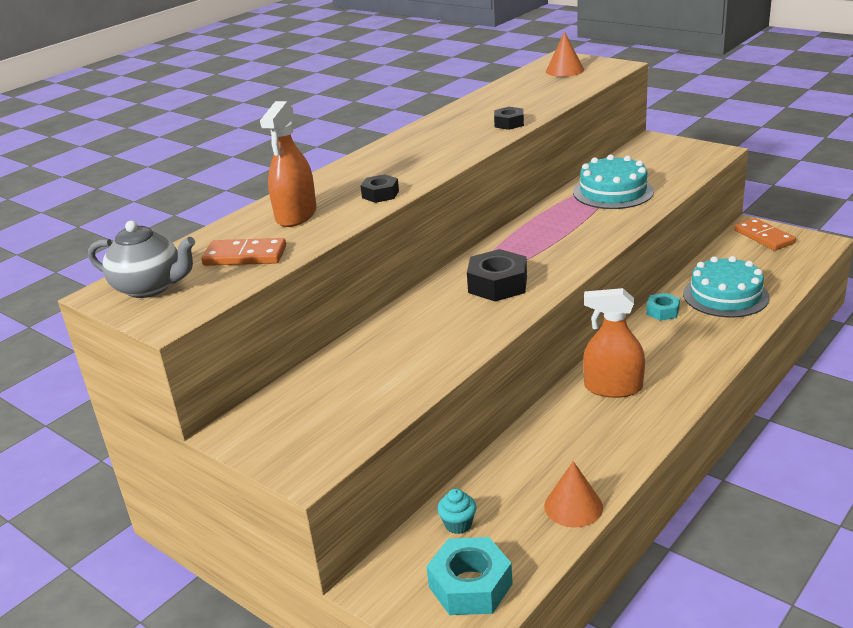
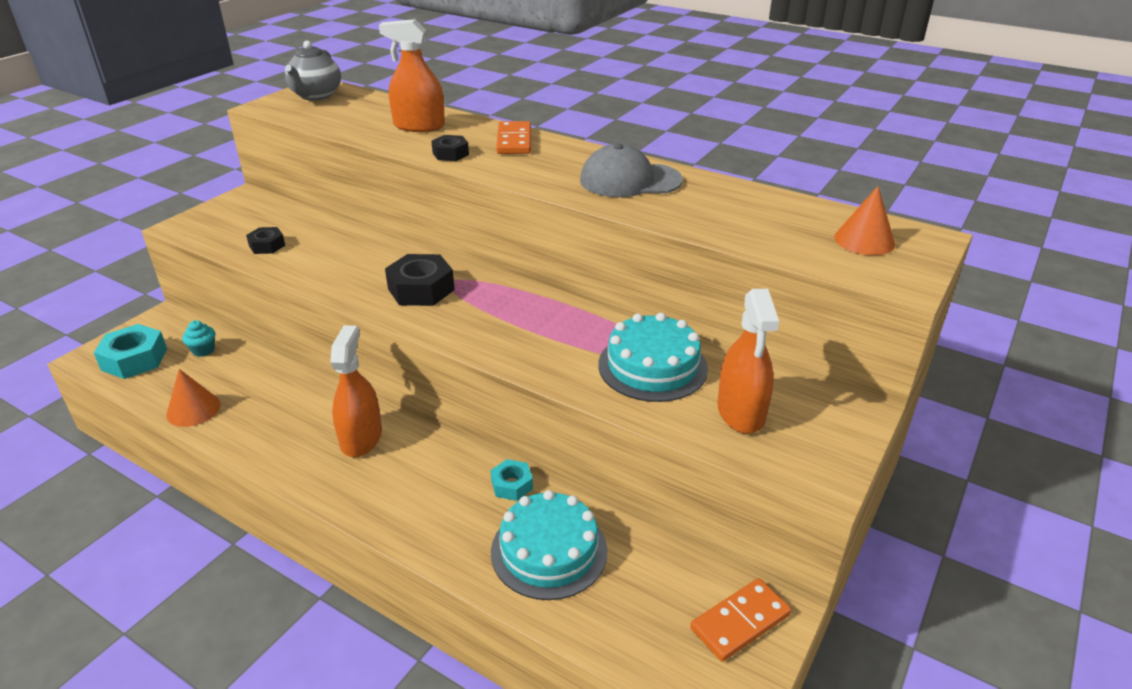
camera: 80 degrees right, 5 degrees up
(245, 256) = (349, 117): orange domino -> orange domino (514, 141)
(460, 127) = (630, 180): none -> grey cap
(509, 123) = (639, 206): black nut -> black nut (267, 245)
(660, 168) = (741, 412): none -> orange spray bottle

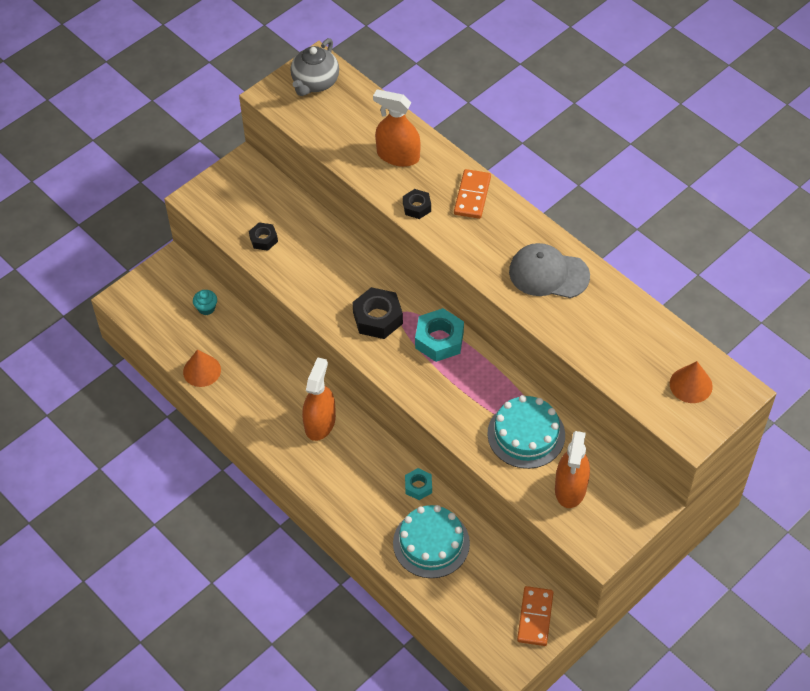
camera: 15 degrees right, 20 degrees up
(134, 359) = (155, 308): turquoise nut -> turquoise nut (439, 340)
(740, 622) = (535, 617): orange domino -> orange domino turned 60 degrees counterclockwise

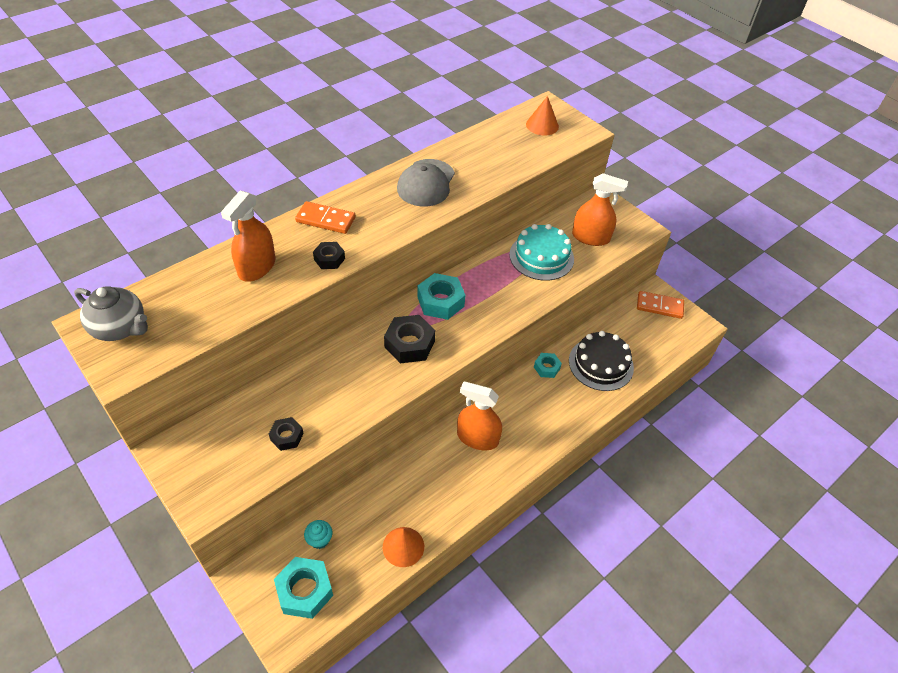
camera: 90 degrees left, 5 degrees down
(161, 305) = (305, 590): none -> turquoise nut
(431, 543) = (601, 364): turquoise cake -> black cake

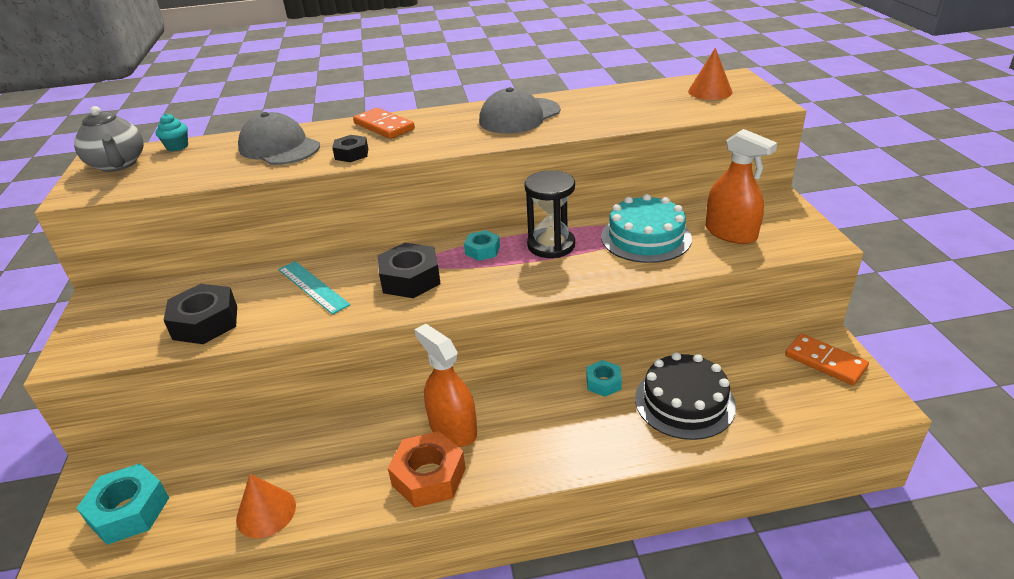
camera: 35 degrees right, 15 degrees down
(257, 267) = (279, 147): orange spray bottle -> grey cap
(286, 436) = (205, 322): black nut -> black nut, size x1.72
(319, 540) = (192, 465): turquoise cupcake -> turquoise cupcake (177, 147)
(341, 375) = (312, 287): none -> turquoise ruler
(440, 301) = (482, 250): turquoise nut -> turquoise nut, size x0.58
(484, 282) = (551, 245): none -> black hourglass
(487, 477) = (429, 476): none -> orange nut

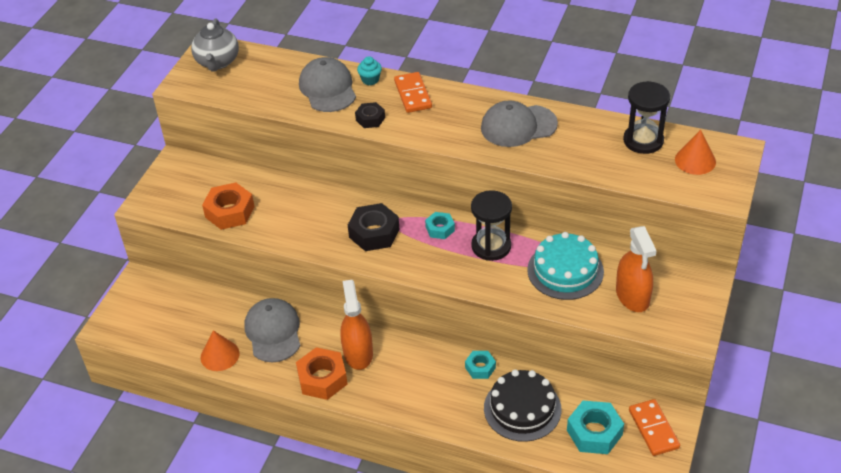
camera: 30 degrees right, 10 degrees up
(129, 511) = (148, 317): turquoise nut -> turquoise nut (594, 432)
(177, 147) = (262, 57): turquoise cupcake -> turquoise cupcake (370, 80)
(205, 322) = (229, 212): black nut -> orange nut
(312, 287) = (308, 211): turquoise ruler -> none
(326, 452) = (273, 332): none -> grey cap
(648, 93) = (643, 140): none -> black hourglass

